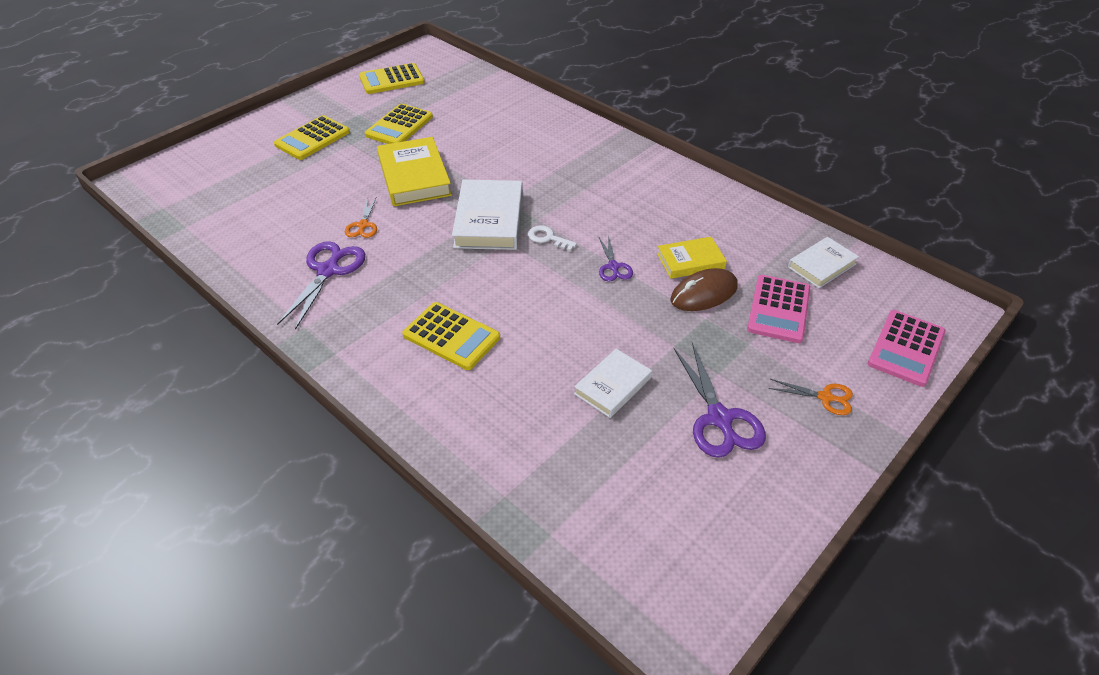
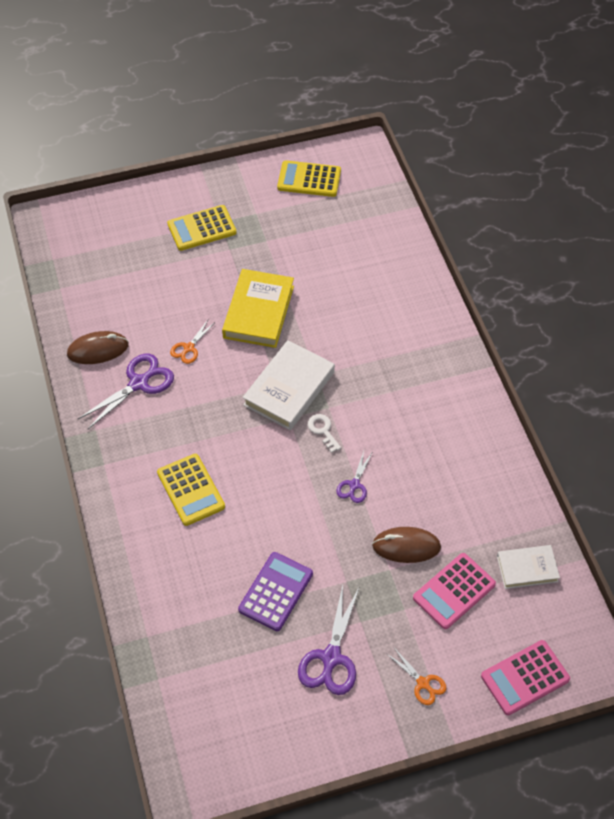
camera: 30 degrees right, 10 degrees up
(262, 260) = (98, 350): none -> brown mouse
(399, 126) = (281, 244): yellow calculator -> none
(612, 386) = (275, 591): white book -> purple calculator
(690, 261) = (421, 510): yellow book -> none

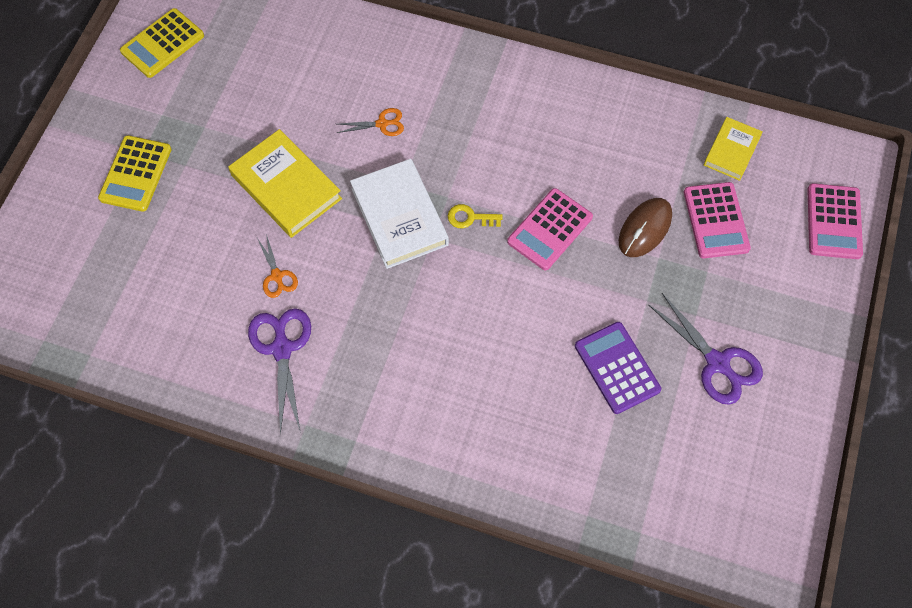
camera: 55 degrees left, 10 degrees up
(98, 350) = (206, 364): brown mouse -> none
(191, 490) = (449, 375): yellow calculator -> none
(323, 430) = (470, 218): white key -> yellow key
(354, 485) = (550, 229): purple scissors -> pink calculator
(423, 683) = (790, 303): orange scissors -> orange scissors (382, 124)
(527, 569) = (731, 151): white book -> yellow book

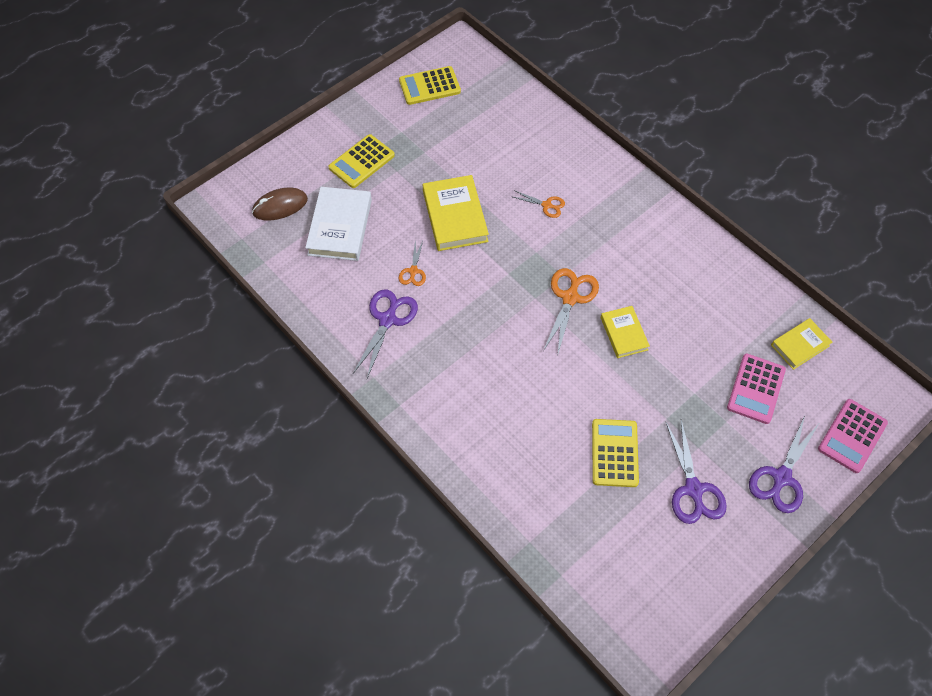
camera: 30 degrees right, 5 degrees down
(399, 217) = (520, 273): white book -> white book (340, 227)
(470, 218) = (570, 297): yellow key -> orange scissors
(550, 229) = (624, 333): pink calculator -> yellow book
(617, 368) = (614, 453): purple calculator -> yellow calculator
(645, 229) = (696, 368): brown mouse -> brown mouse (280, 206)
(793, 303) = (781, 478): none -> purple scissors

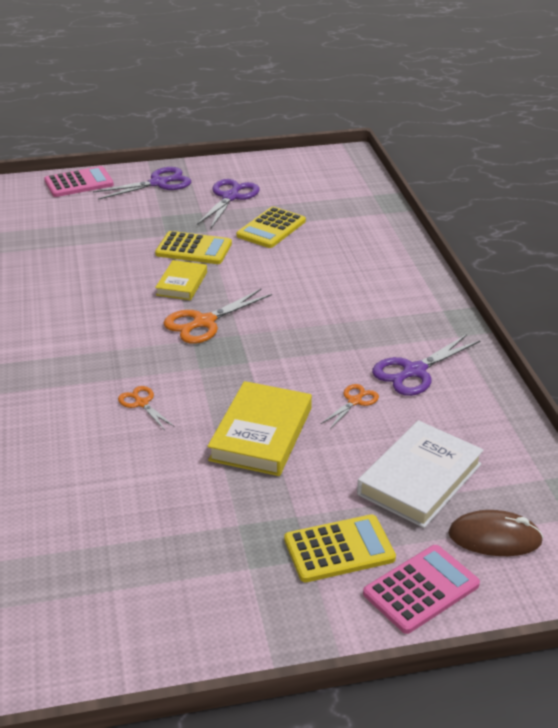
camera: 150 degrees left, 25 degrees down
(429, 86) = (148, 622): yellow calculator -> yellow calculator (194, 249)
(756, 389) = (114, 222): pink calculator -> pink calculator (421, 589)
(800, 345) = (42, 230): yellow book -> none

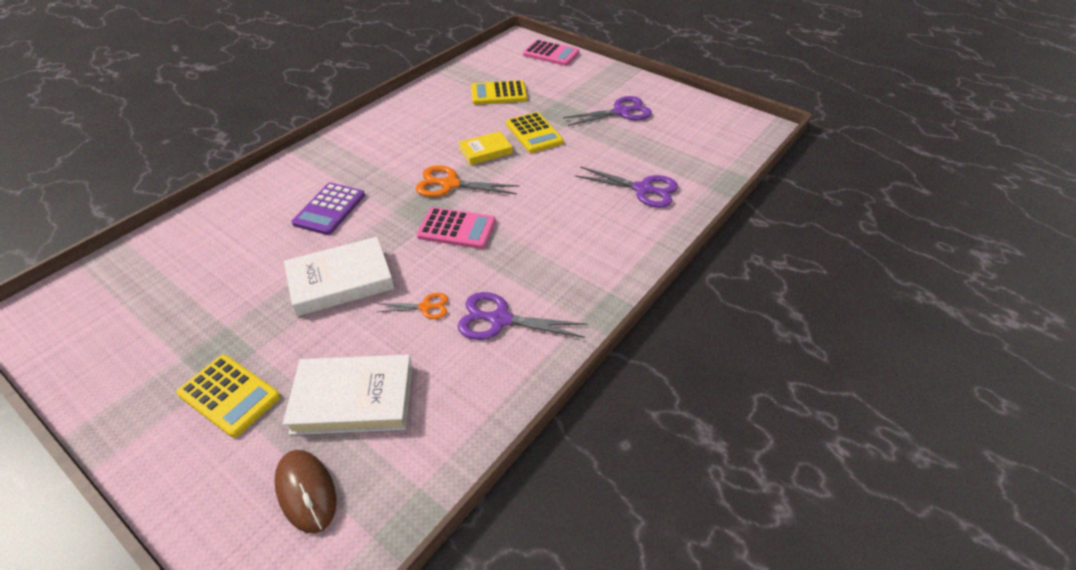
camera: 50 degrees right, 10 degrees up
(141, 403) = (329, 209): orange scissors -> purple calculator
(159, 183) = (595, 78): purple scissors -> purple scissors (643, 189)
(261, 434) = (341, 280): yellow book -> white book
(271, 228) = (606, 149): yellow calculator -> yellow calculator (499, 93)
(421, 589) = (207, 473): pink calculator -> pink calculator (457, 229)

